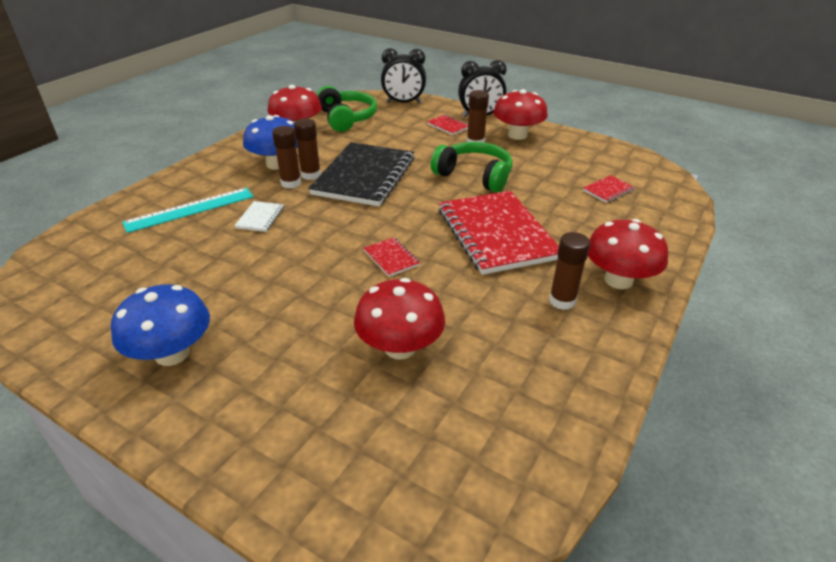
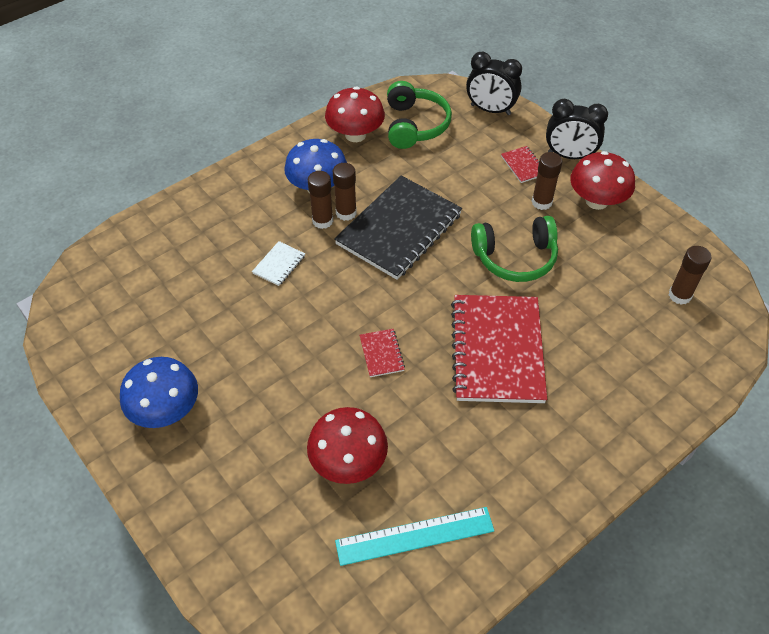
camera: 20 degrees right, 15 degrees up
(190, 209) = (218, 235): turquoise ruler -> turquoise ruler (415, 536)
(474, 176) = (515, 257): green headphones -> green headphones turned 120 degrees clockwise
(562, 301) = (517, 454): brown glue stick -> brown glue stick (679, 295)
(608, 190) = (651, 319): red notebook -> none
(618, 280) = (587, 446): red mushroom -> none

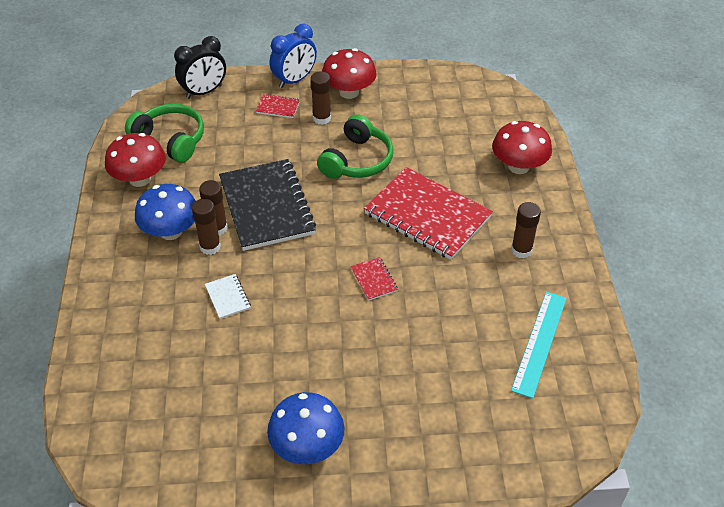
camera: 55 degrees left, 5 degrees down
(348, 462) = (452, 349): red mushroom -> red mushroom (518, 166)
(381, 354) = (374, 280): red notebook -> red notebook turned 45 degrees clockwise
(569, 156) = (294, 80): black clock -> blue clock
(679, 295) = (463, 104): brown glue stick -> brown glue stick (521, 250)

